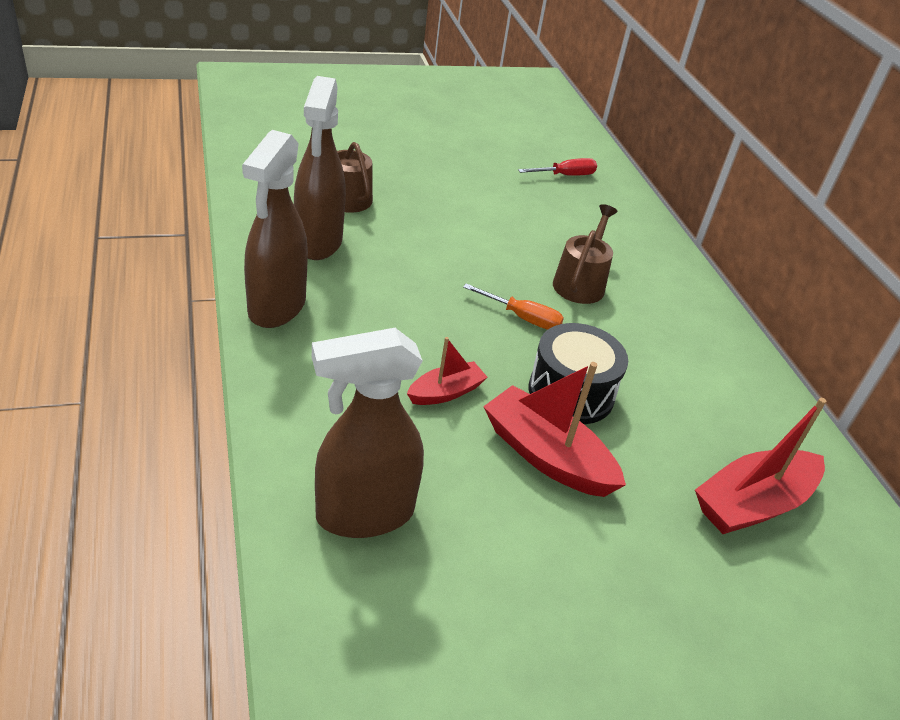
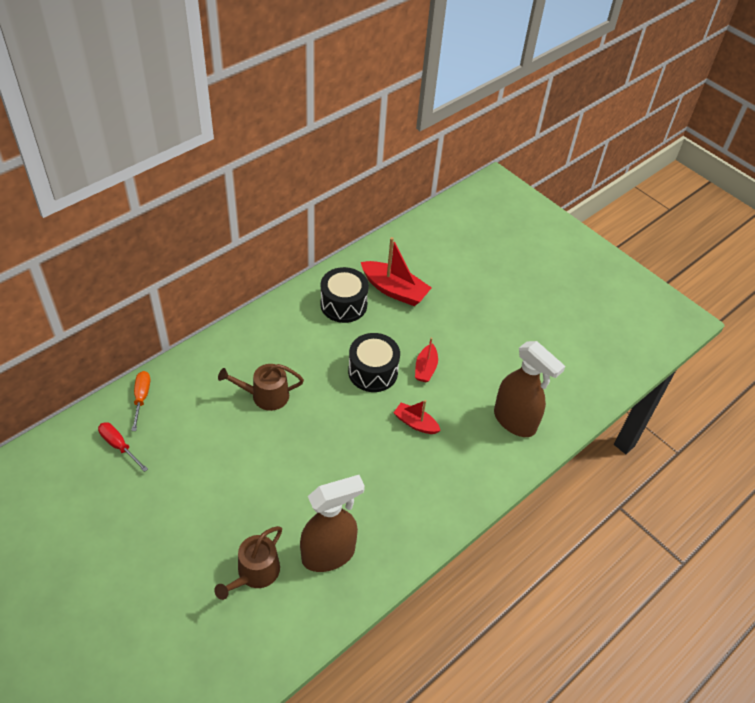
camera: 115 degrees left, 10 degrees up
(276, 307) = (412, 537): brown spray bottle -> none
(522, 318) = (325, 412): orange screwdriver -> orange screwdriver (141, 398)
(546, 456) = (425, 368): red boat -> red boat, size x0.58
(732, 422) = (343, 304): none -> black drum

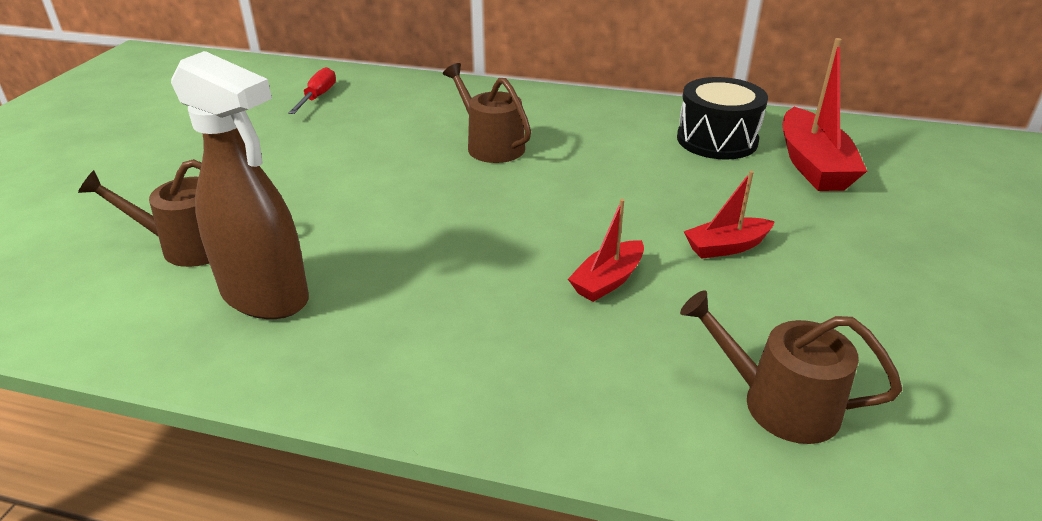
camera: 60 degrees right, 15 degrees down
(141, 398) = (395, 85): orange screwdriver -> none
(373, 372) = (645, 204): black drum -> none
(415, 423) = (607, 280): red boat -> red boat turned 135 degrees counterclockwise
(515, 421) = (779, 403): brown spray bottle -> brown watering can

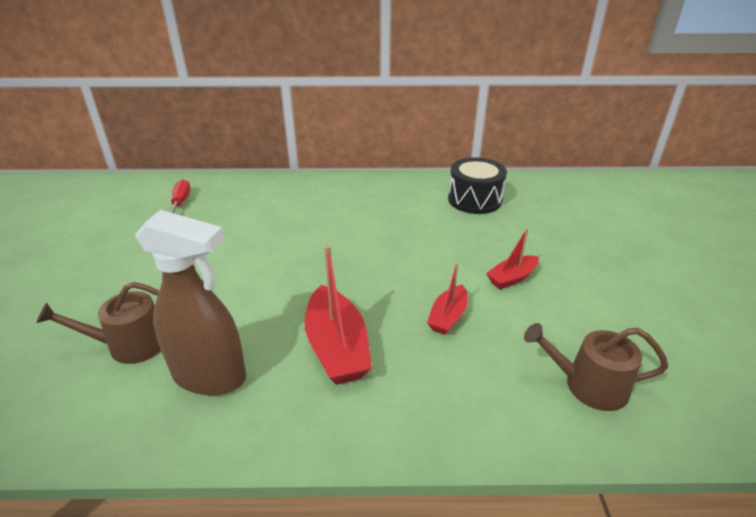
camera: 15 degrees left, 0 degrees up
(491, 145) = (326, 225): brown watering can -> none
(812, 165) = (540, 210): red boat -> red boat (337, 347)

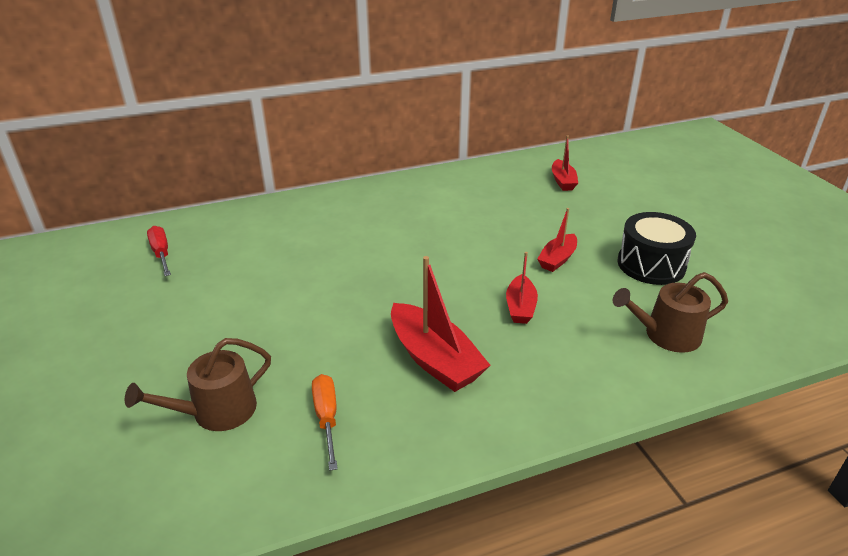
camera: 20 degrees left, 0 degrees up
(210, 376) = (326, 418): brown spray bottle -> orange screwdriver
(474, 200) = (482, 191): black drum -> black drum (651, 264)
(559, 204) = (563, 181): none -> red boat

